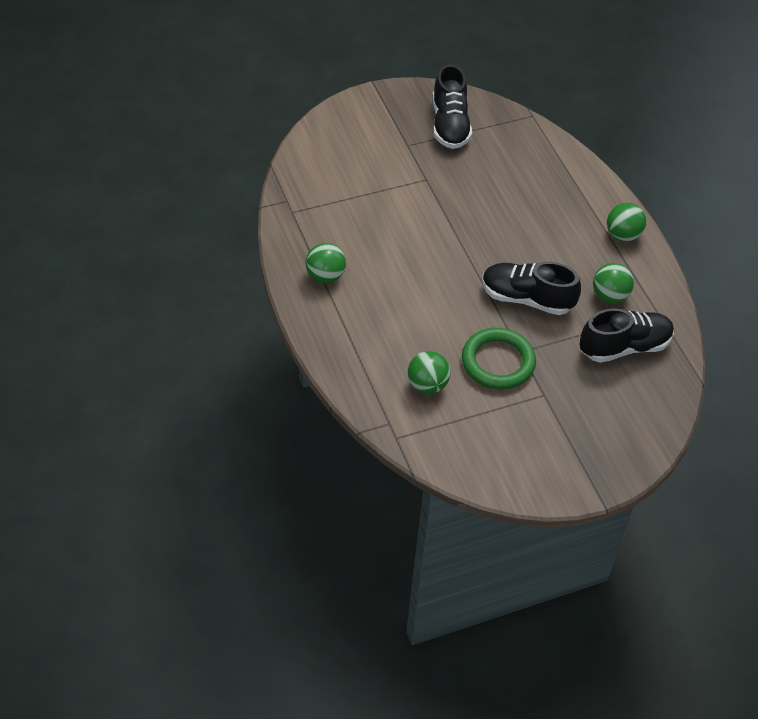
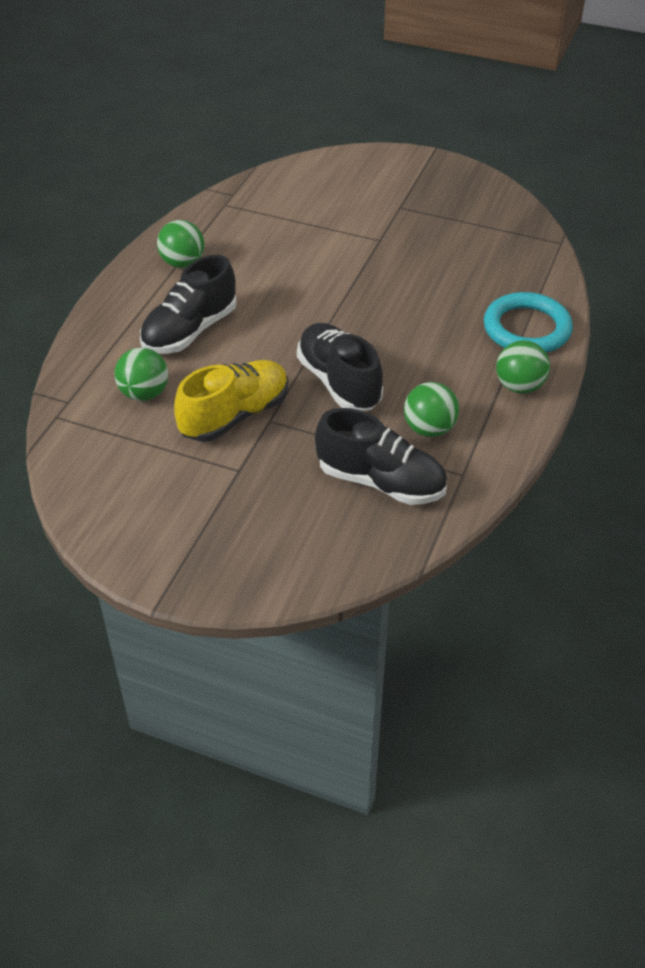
camera: 45 degrees right, 5 degrees down
(450, 125) = (463, 211): black shoe -> black shoe (190, 331)
(498, 362) = (235, 415): green ring -> yellow shoe
(583, 192) = (526, 329): none -> turquoise ring

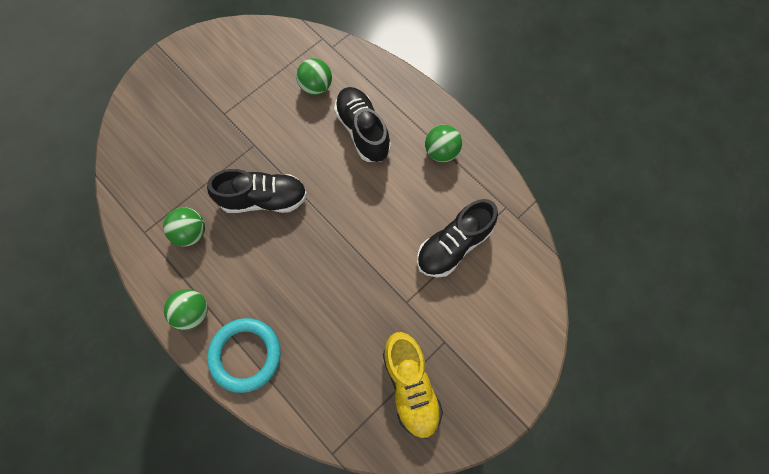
camera: 115 degrees right, 25 degrees up
(235, 415) = (268, 128): yellow shoe -> yellow shoe (410, 386)
(381, 482) = (167, 183): black shoe -> black shoe (453, 245)

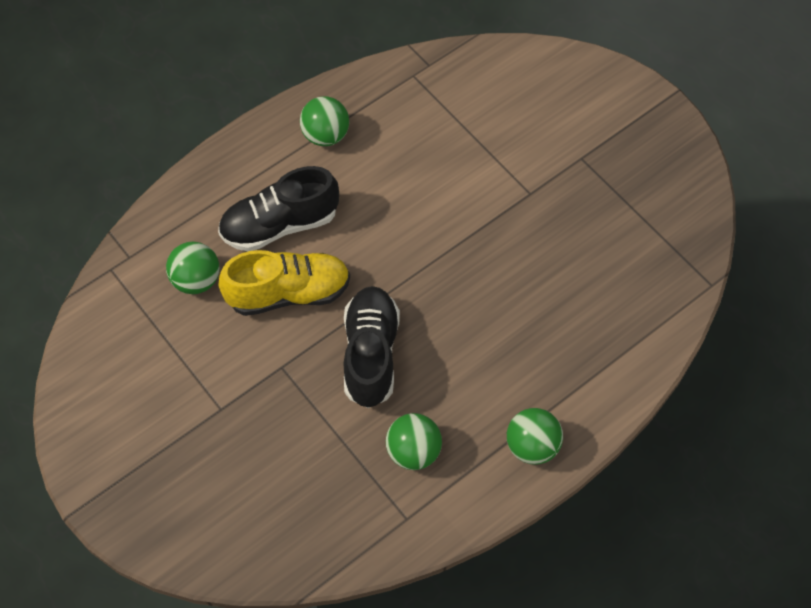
camera: 85 degrees left, 10 degrees down
(245, 355) = (591, 380): turquoise ring -> none
(410, 386) = (633, 197): yellow shoe -> yellow shoe (288, 293)
(453, 245) = (459, 136): black shoe -> none

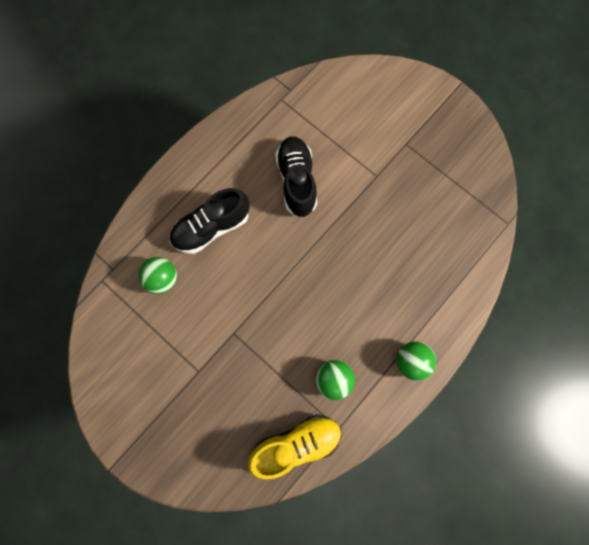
camera: 10 degrees left, 15 degrees up
(288, 293) = (227, 277): yellow shoe -> yellow shoe (296, 444)
(325, 135) = (230, 155): green ball -> none
(370, 354) = (291, 313): black shoe -> black shoe (296, 181)

